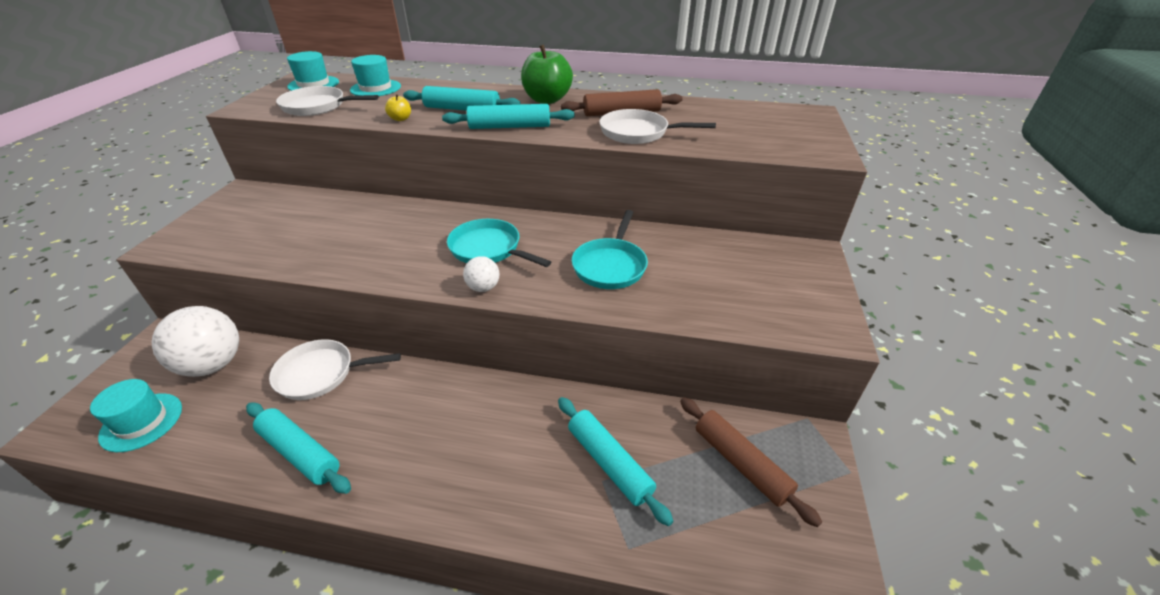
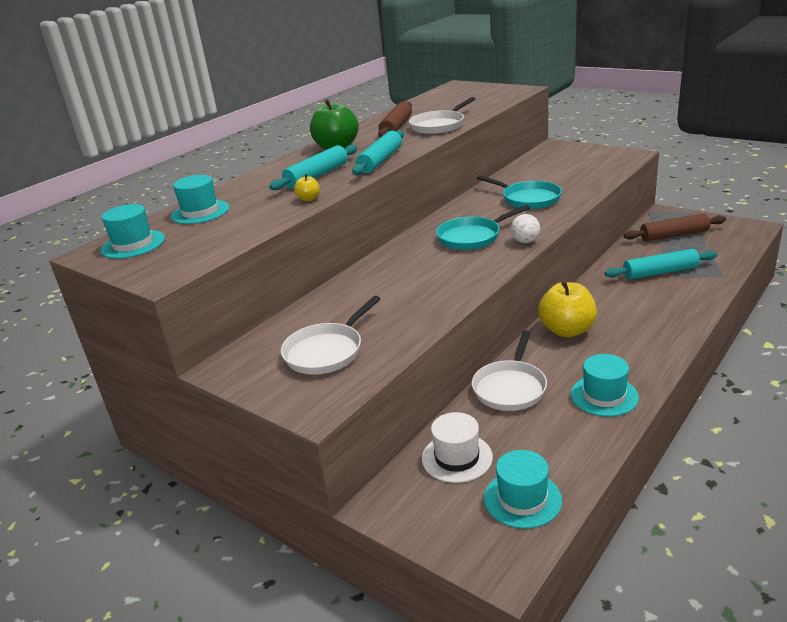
camera: 60 degrees left, 10 degrees down
(213, 364) = (457, 457): white ball -> white hat
(300, 452) = (604, 396): turquoise rolling pin -> turquoise hat
(318, 107) = (218, 237): white pan -> white pan (327, 351)
(436, 394) = (567, 330): none -> yellow apple

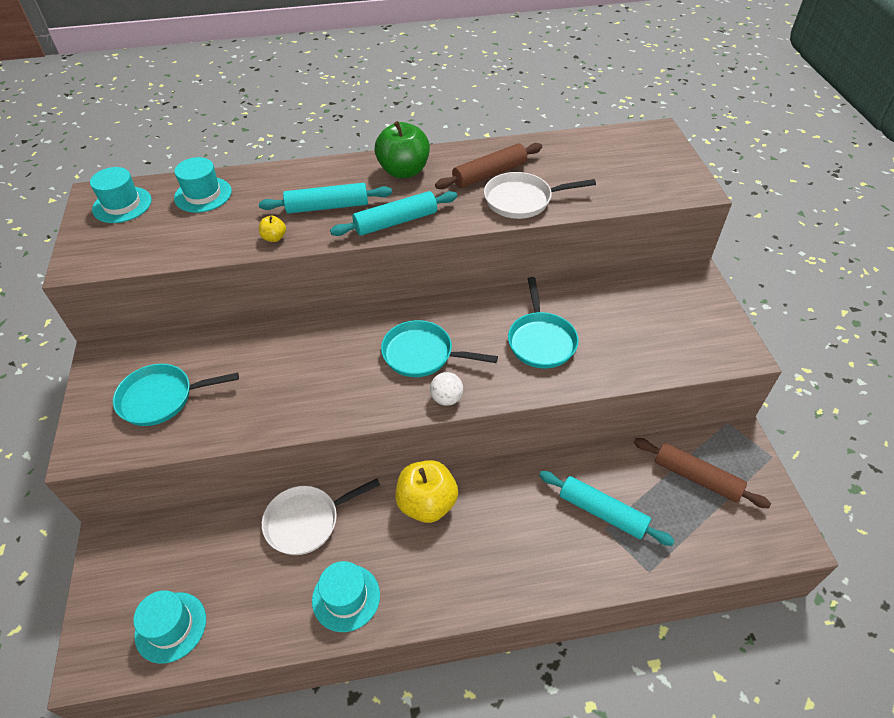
camera: 40 degrees right, 20 degrees up
(327, 351) = (161, 398): white pan -> turquoise pan
(457, 457) = (191, 549): white hat -> none

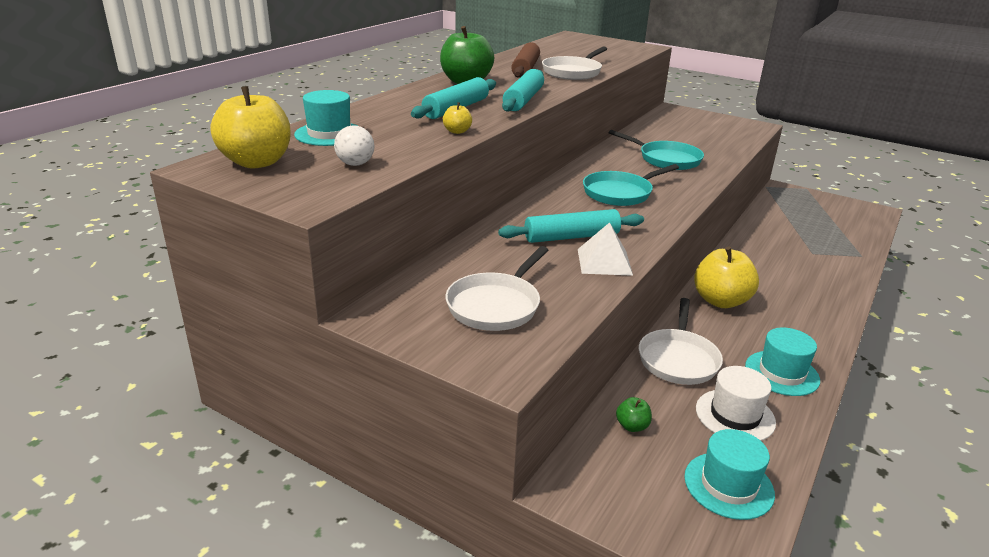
camera: 50 degrees left, 20 degrees down
(122, 205) = (257, 162): turquoise hat -> yellow apple
(161, 398) = (496, 305): turquoise pan -> white pan
(197, 539) = (632, 426): none -> green apple
(258, 593) = (735, 415): none -> white hat
(278, 414) = (604, 262): none -> white pyramid
(446, 398) = (680, 202): white ball -> white ball (355, 164)
(602, 512) = (798, 248): turquoise rolling pin -> turquoise rolling pin (571, 237)
(696, 477) = (799, 212): brown rolling pin -> none

